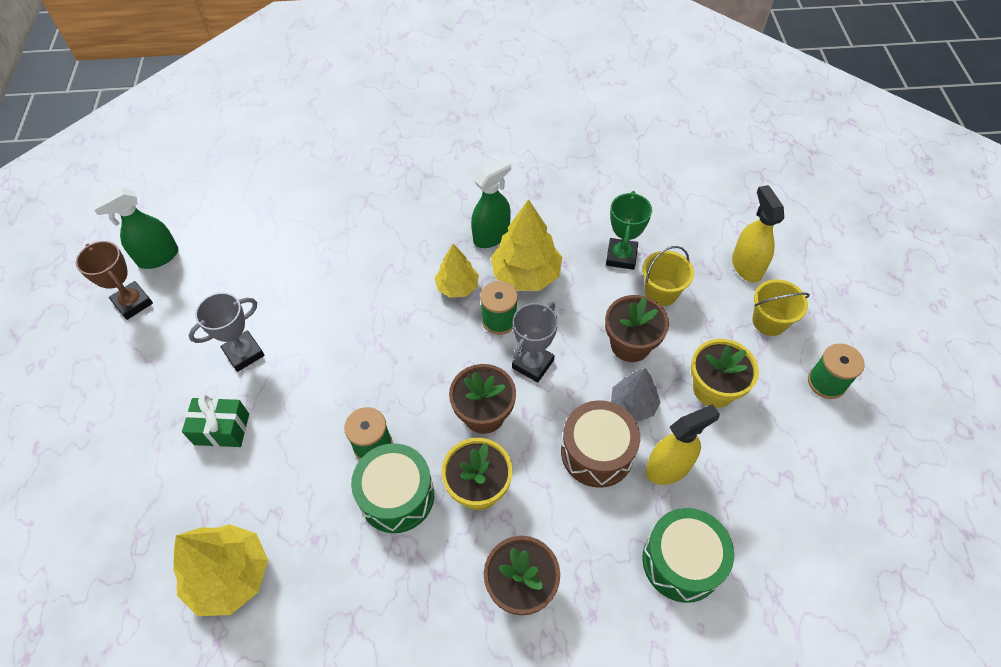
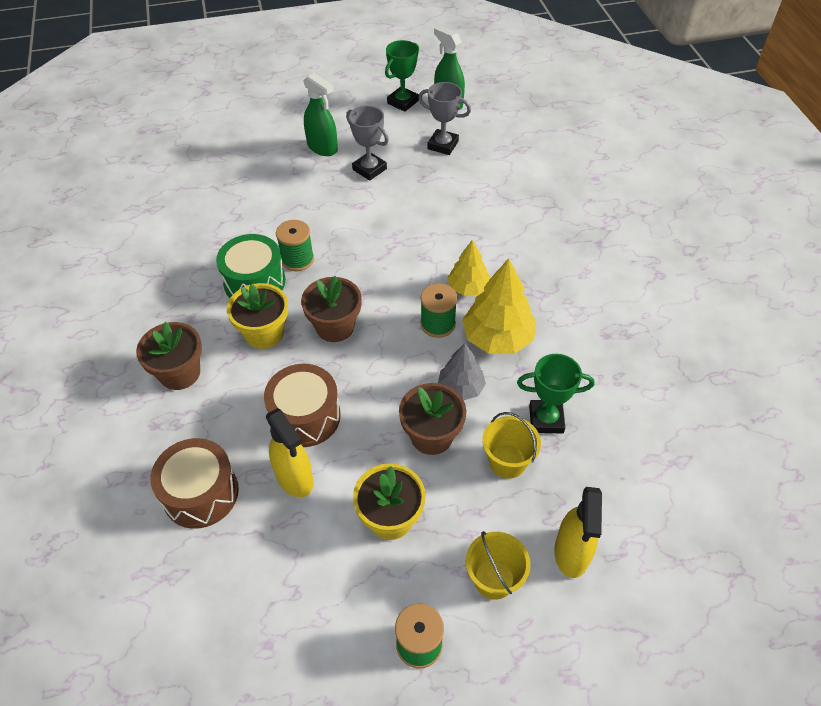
camera: 80 degrees right, 5 degrees down
(133, 303) = (402, 102): brown trophy -> green trophy
(222, 429) = (302, 173): green gift -> none
(230, 576) = (191, 205): yellow tree -> none
(491, 236) = (538, 304): green spray bottle -> green spray bottle (322, 148)
(532, 364) = (393, 356): grey trophy -> grey trophy (443, 145)
(633, 404) = (360, 443): grey tree -> grey tree (461, 388)
(682, 561) = (201, 493): green drum -> brown drum
(746, 266) = (571, 553): yellow spray bottle -> yellow spray bottle turned 120 degrees clockwise

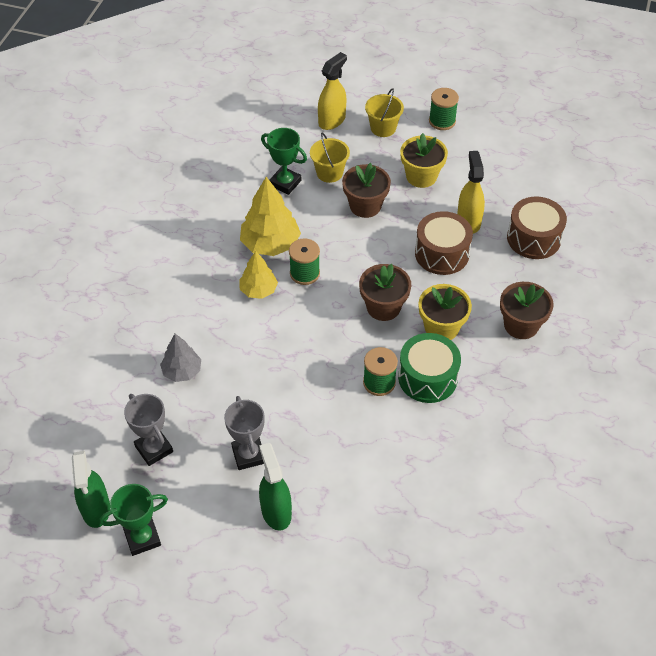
camera: 150 degrees left, 0 degrees up
(461, 388) = (323, 224): grey tree -> grey tree (182, 371)

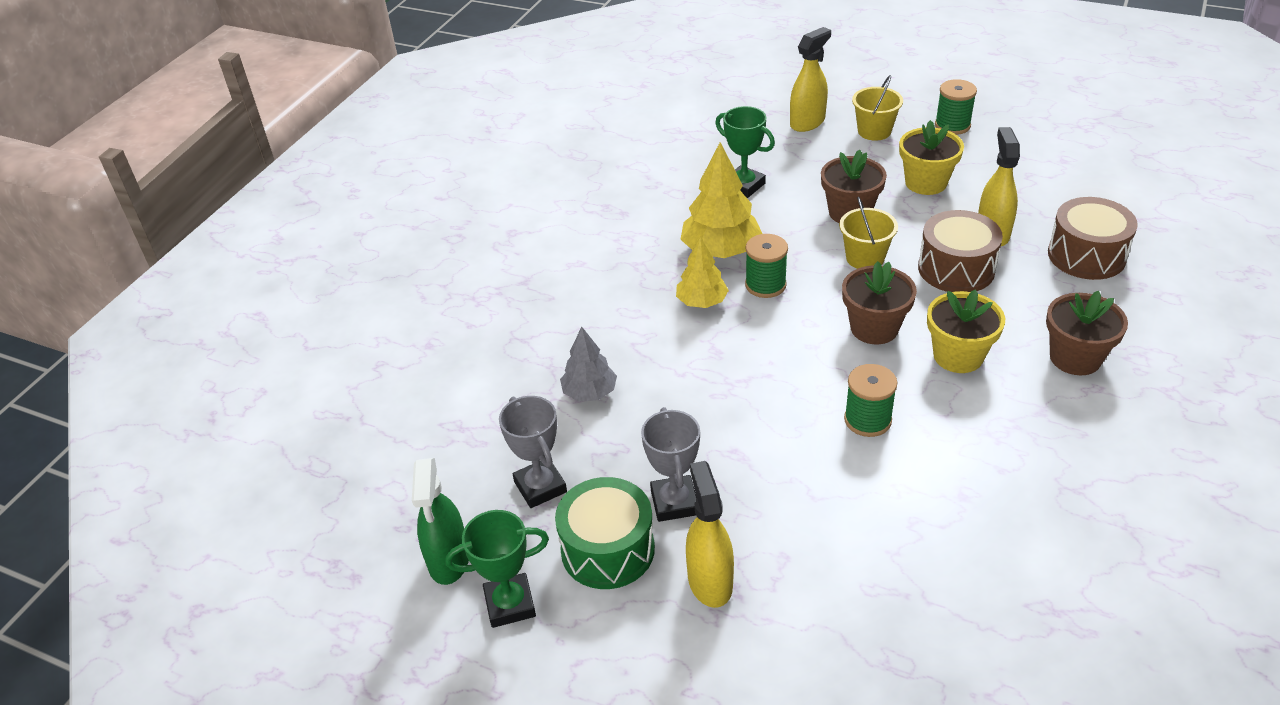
camera: 10 degrees right, 10 degrees down
(276, 511) = (710, 581): green spray bottle -> yellow spray bottle
(329, 173) = (803, 176): yellow bucket -> yellow bucket (865, 258)
(427, 378) = (939, 417): green drum -> green drum (608, 549)

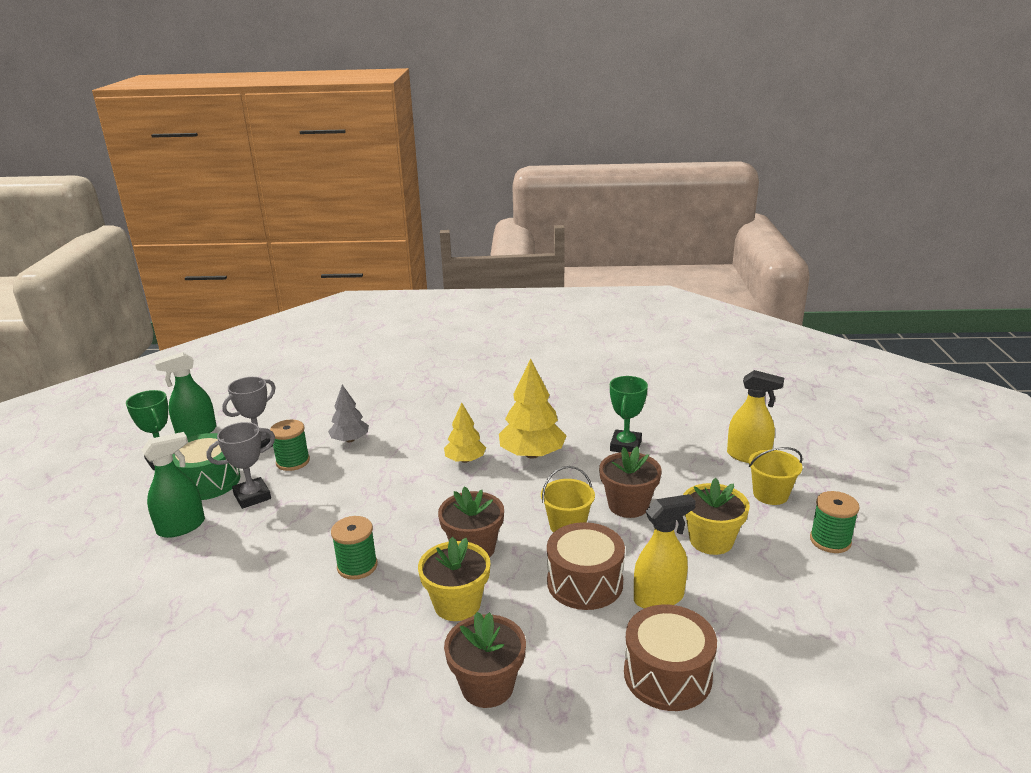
camera: 65 degrees right, 15 degrees down
(710, 581) = (181, 527): yellow spray bottle -> green spray bottle
(765, 285) = (501, 483): green spool -> green spool (293, 462)

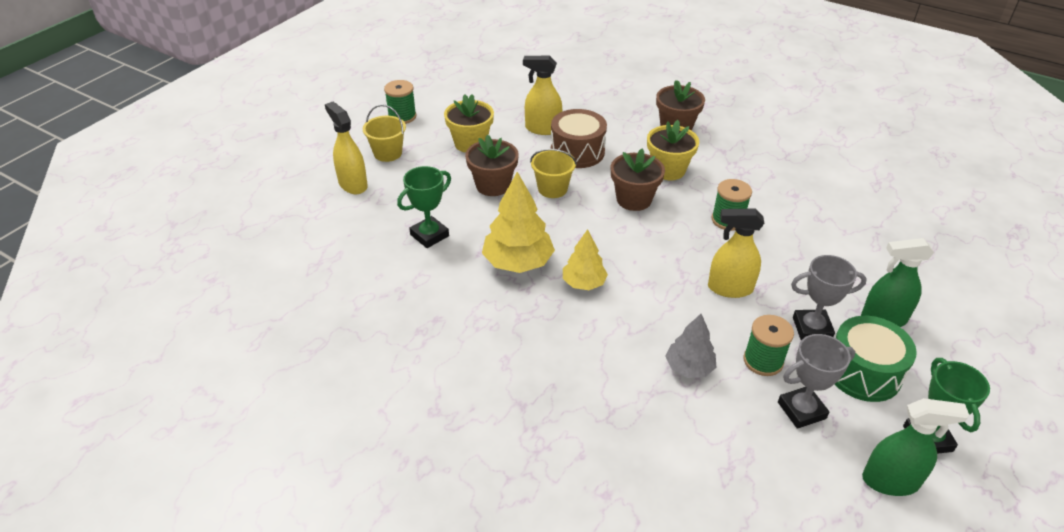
camera: 150 degrees left, 15 degrees up
(334, 501) = (729, 288): none -> yellow spray bottle
(667, 675) = (578, 100): brown drum -> none

